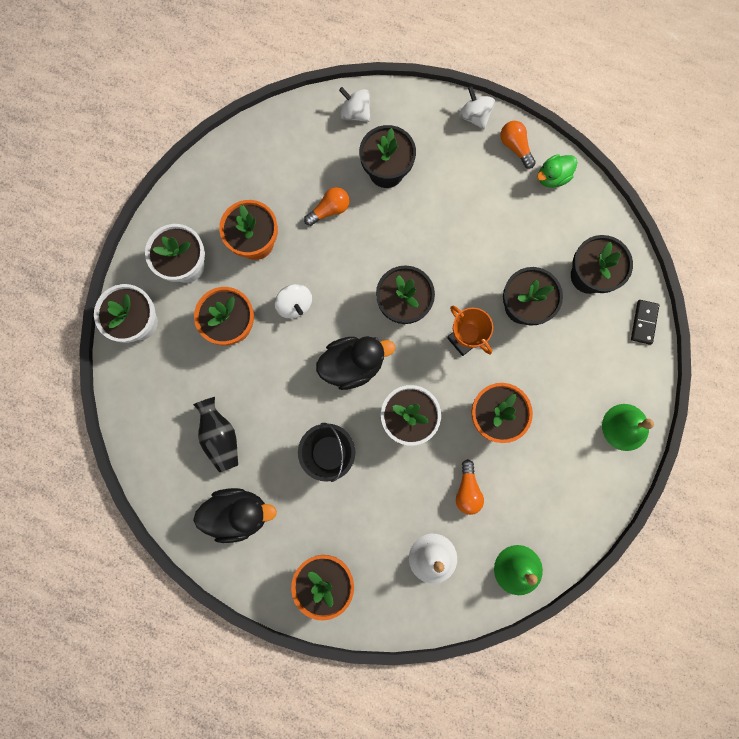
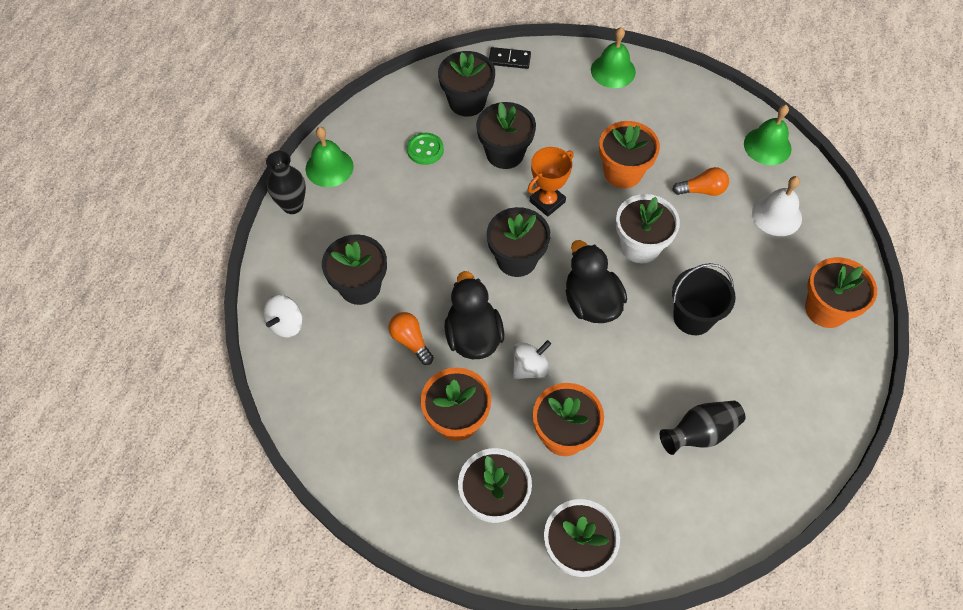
camera: 95 degrees left, 20 degrees down
(238, 513) = (781, 403): black duck -> black duck (473, 336)
(474, 116) = (292, 205): white spinning top -> black vase
(515, 147) = (329, 167): orange light bulb -> green bell
(531, 233) = (425, 150): none -> green button
(552, 177) = (362, 134): green duck -> none

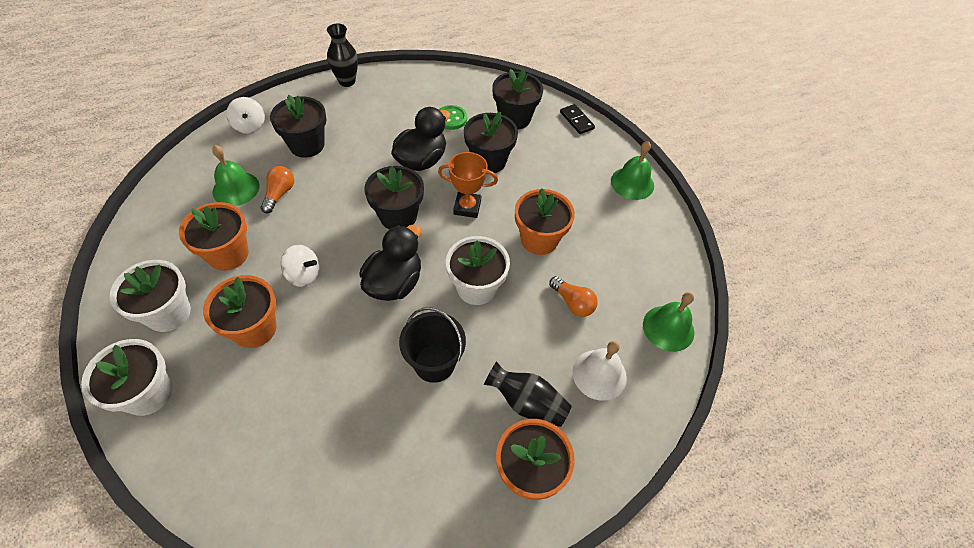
camera: 50 degrees right, 5 degrees down
(286, 324) = (250, 126): white spinning top -> white spinning top turned 105 degrees counterclockwise
(329, 167) = (393, 82): green bell -> green bell (236, 188)
(473, 336) = (309, 226): black duck -> black duck (421, 160)
(700, 433) = (317, 430): black vase -> black vase (527, 403)

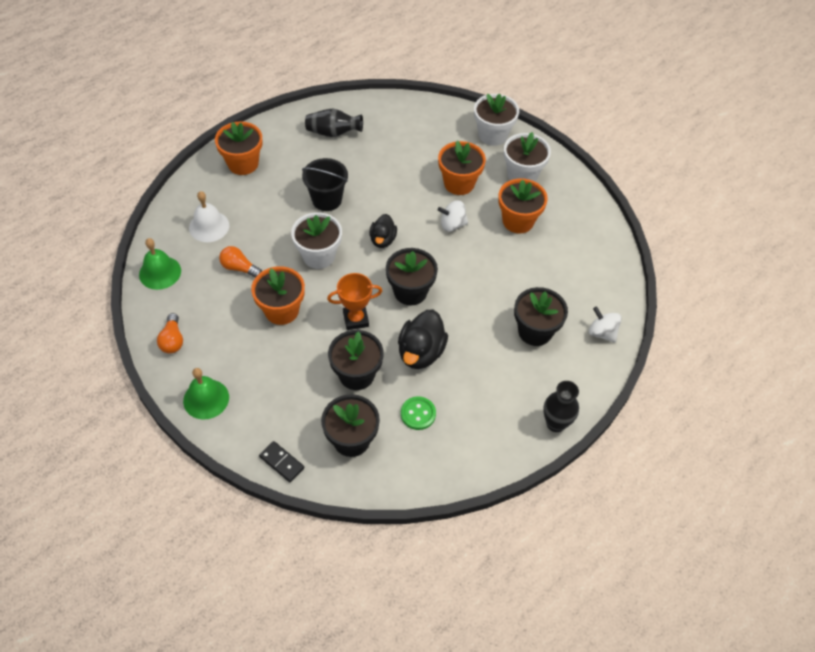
camera: 160 degrees right, 0 degrees up
(236, 188) = (558, 270): green bell -> none
(279, 194) = (520, 278): orange light bulb -> orange light bulb (172, 340)
(394, 283) = (383, 240): black duck -> black duck, size x0.63
(527, 403) = (255, 196): black vase -> black vase (333, 133)

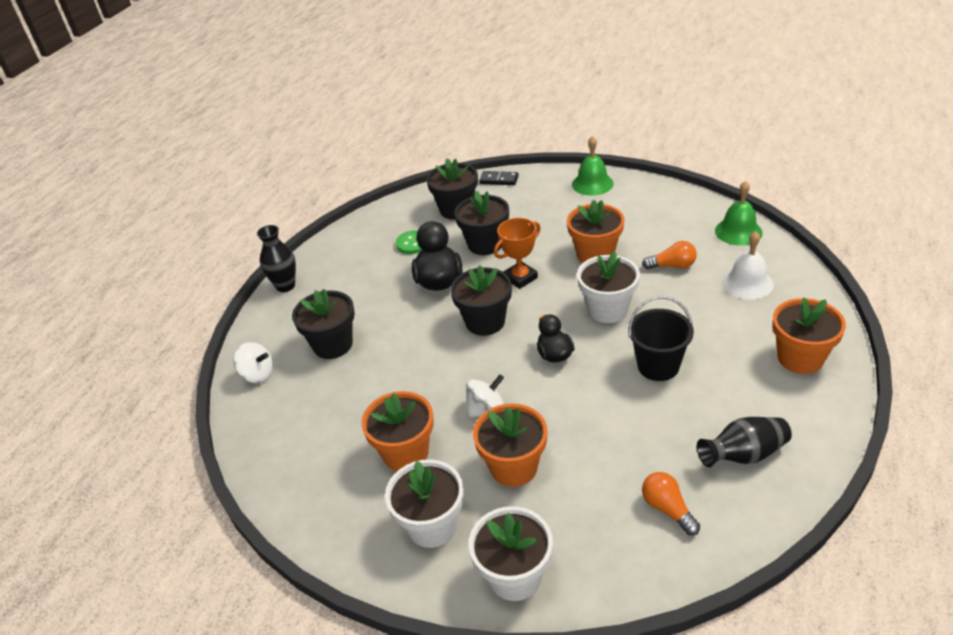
camera: 160 degrees right, 15 degrees down
(172, 340) = (663, 199): orange light bulb -> orange light bulb (667, 509)

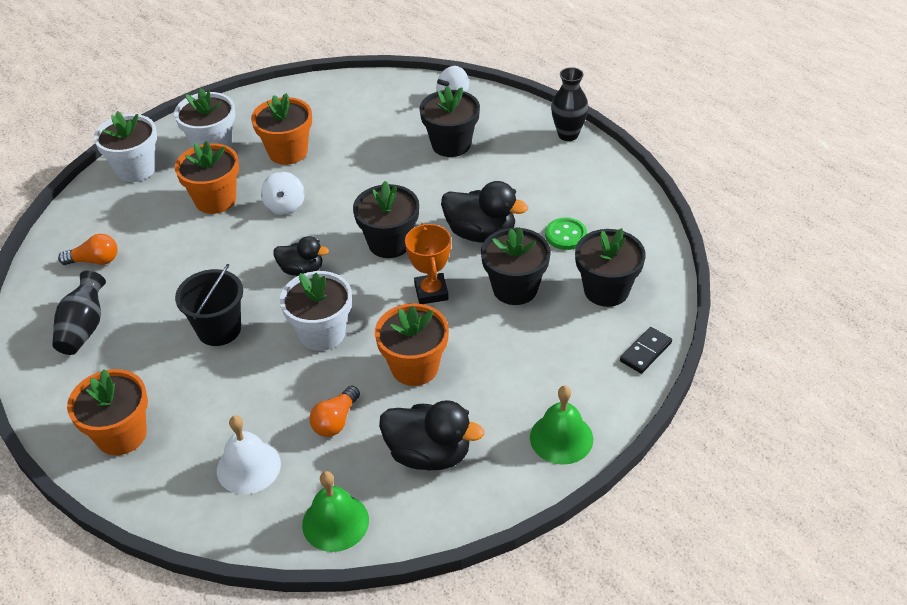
camera: 115 degrees right, 5 degrees up
(654, 220) = (429, 454): none -> black duck

